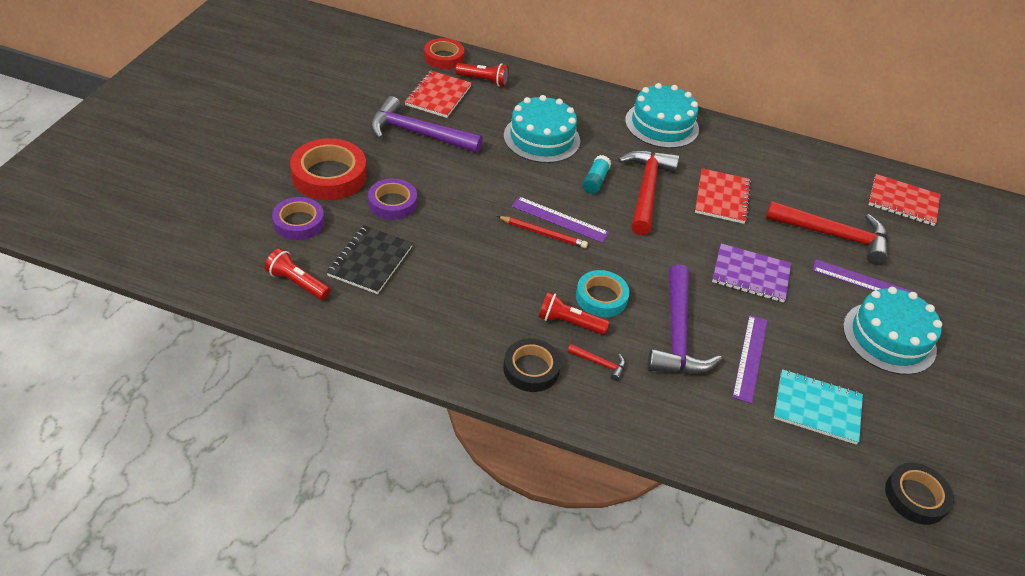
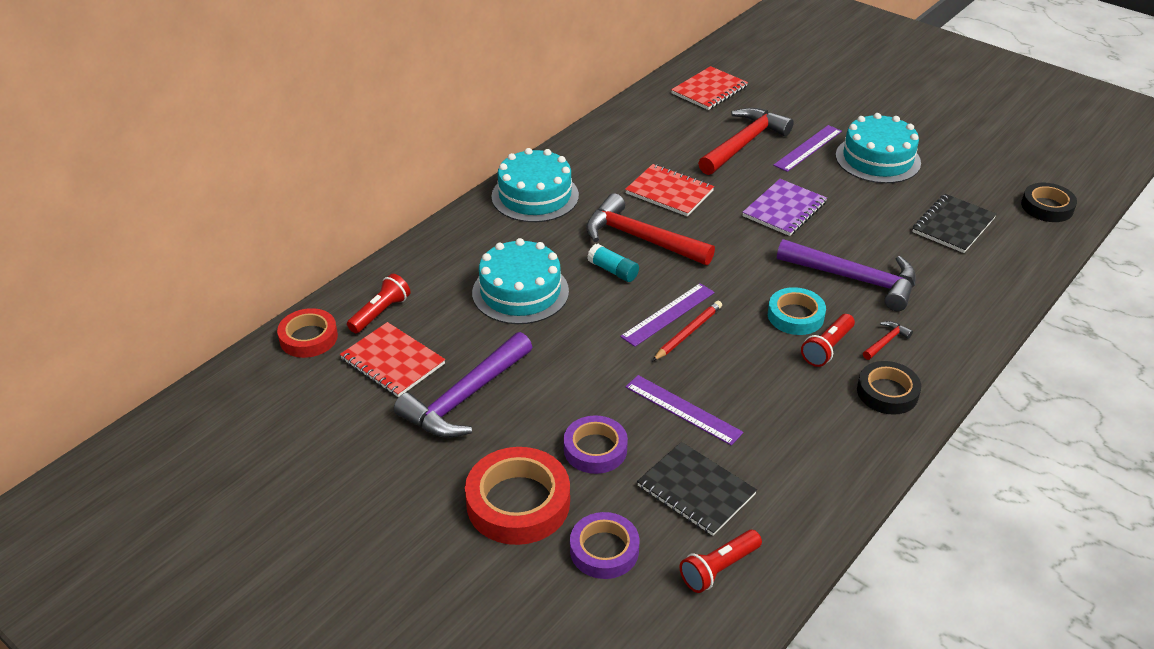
camera: 65 degrees left, 5 degrees down
(750, 357) = (890, 244): purple ruler -> purple ruler (683, 409)
(817, 408) = (953, 225): turquoise notebook -> black notebook

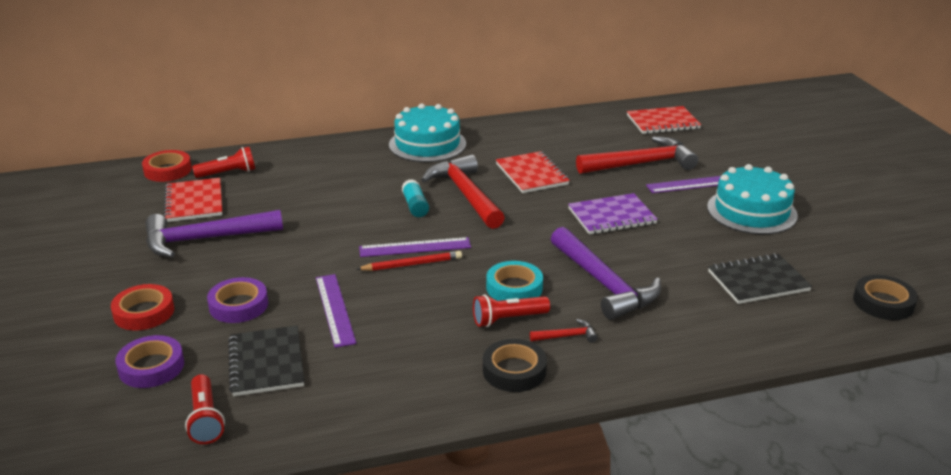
camera: 35 degrees right, 10 degrees down
(518, 502) = (144, 312): red tape -> red tape, size x0.64
(520, 292) = (332, 195): turquoise cake -> none
(718, 569) = (205, 419): red flashlight -> red flashlight turned 105 degrees counterclockwise

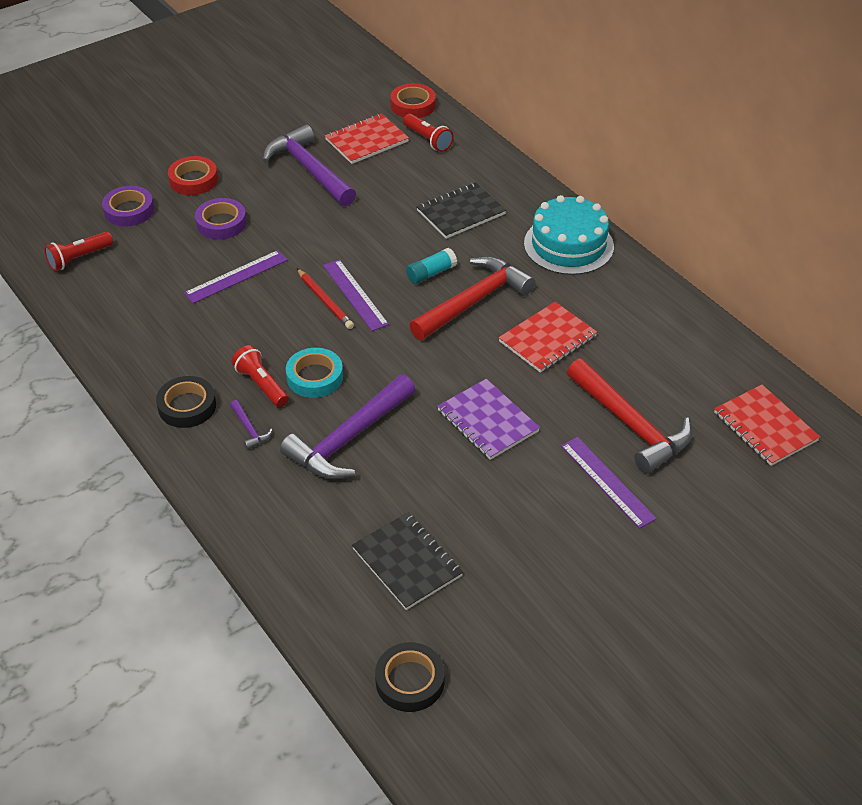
camera: 70 degrees right, 15 degrees up
(266, 363) = (152, 264): black notebook -> black notebook (461, 212)
(567, 336) = (250, 429): red hammer -> purple hammer
(751, 211) = (566, 542): turquoise cake -> none

